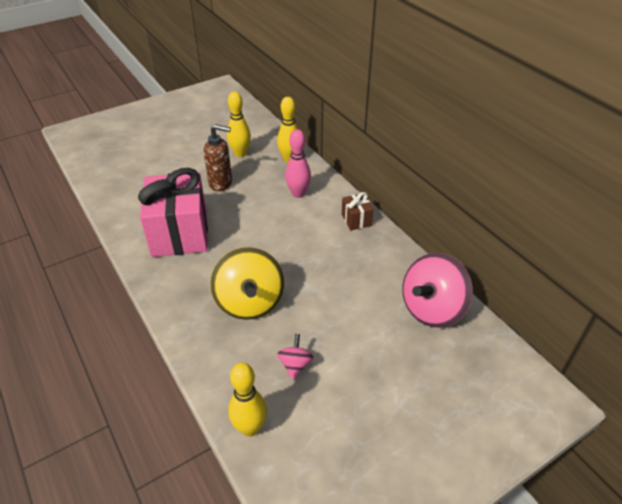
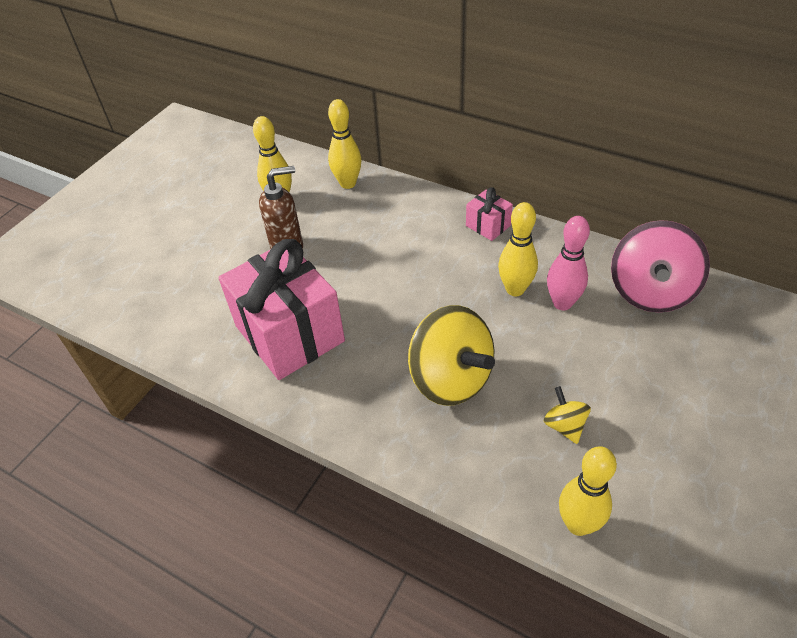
camera: 25 degrees left, 5 degrees up
(295, 365) = (564, 425): pink spinning top -> yellow spinning top
(298, 194) = (395, 222): pink bowling pin -> pink bowling pin (562, 303)
(338, 267) = (515, 289): none -> yellow bowling pin
(356, 220) = (488, 225): brown gift -> pink gift

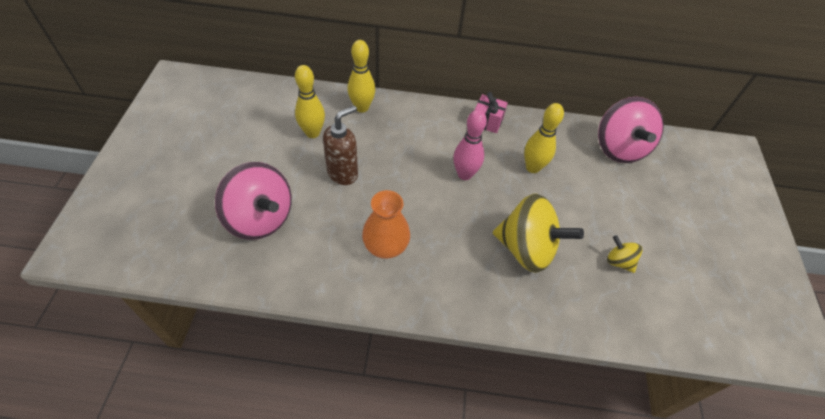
camera: 30 degrees left, 5 degrees up
(180, 274) = (260, 218): none -> pink spinning top
(289, 333) = (386, 247): pink gift -> orange vase
(562, 303) = (569, 170): pink bowling pin -> pink bowling pin (464, 174)
(578, 524) = (664, 330): yellow bowling pin -> none

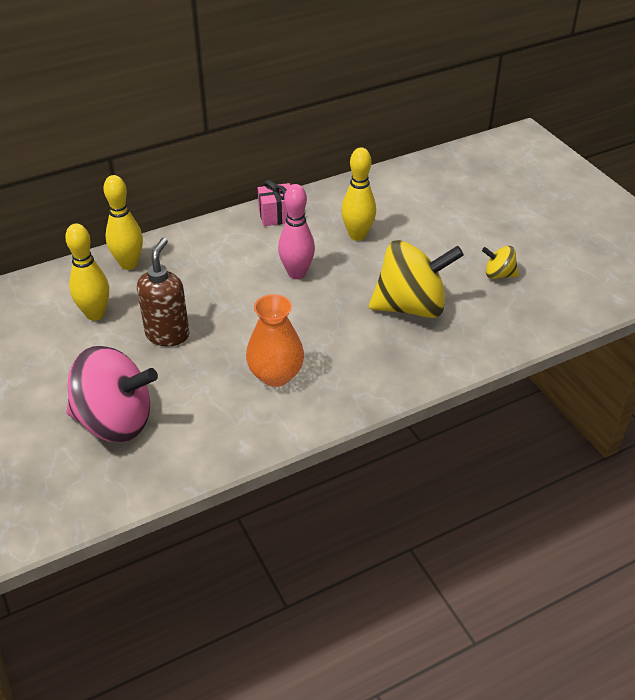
camera: 30 degrees left, 10 degrees down
(619, 148) = (423, 181): pink spinning top -> none

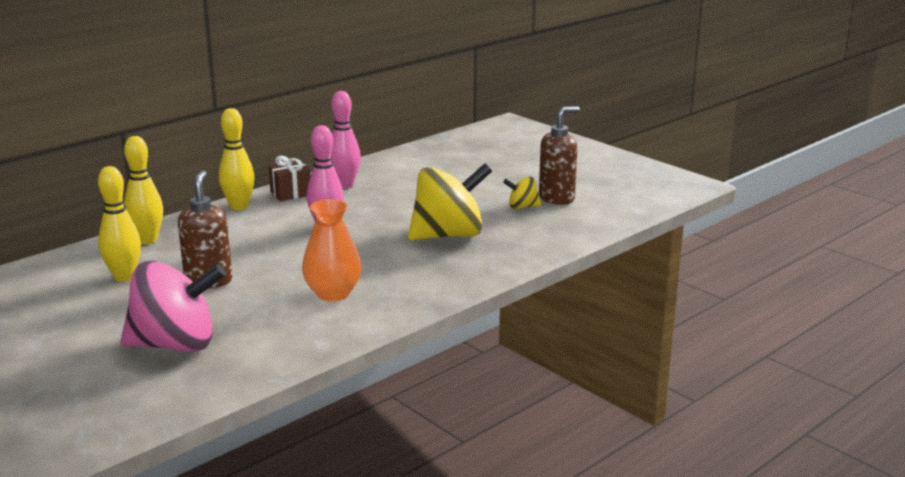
camera: 15 degrees left, 20 degrees down
(277, 216) = (291, 193): pink gift -> brown gift
(332, 211) = (345, 185): none -> pink bowling pin
(357, 235) = (377, 197): yellow bowling pin -> yellow bowling pin (239, 206)
(538, 267) = (557, 198): none -> brown soap dispenser

